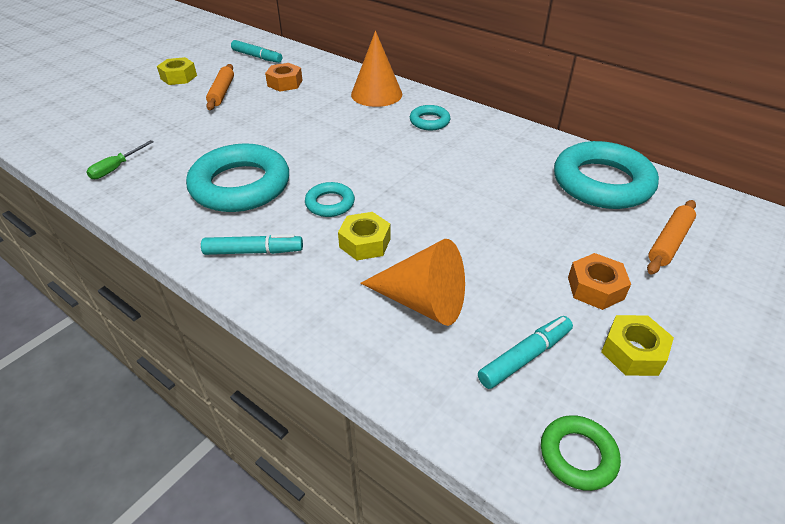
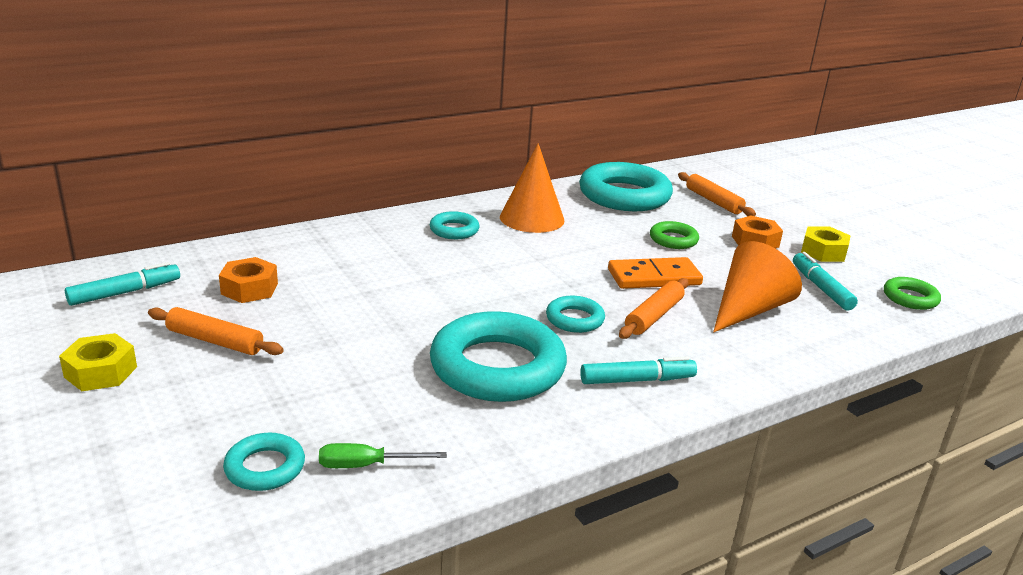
camera: 70 degrees left, 15 degrees down
(108, 141) = (265, 467): none -> turquoise ring
(116, 168) = (366, 465): green screwdriver -> green screwdriver turned 120 degrees clockwise
(253, 251) = (637, 380): turquoise marker -> turquoise marker turned 60 degrees clockwise
(365, 243) = (654, 316): yellow nut -> orange rolling pin
(376, 94) = (357, 240): orange cone -> orange cone (532, 218)
(439, 231) = (654, 277): none -> orange domino
(533, 229) = (673, 240): none -> green ring

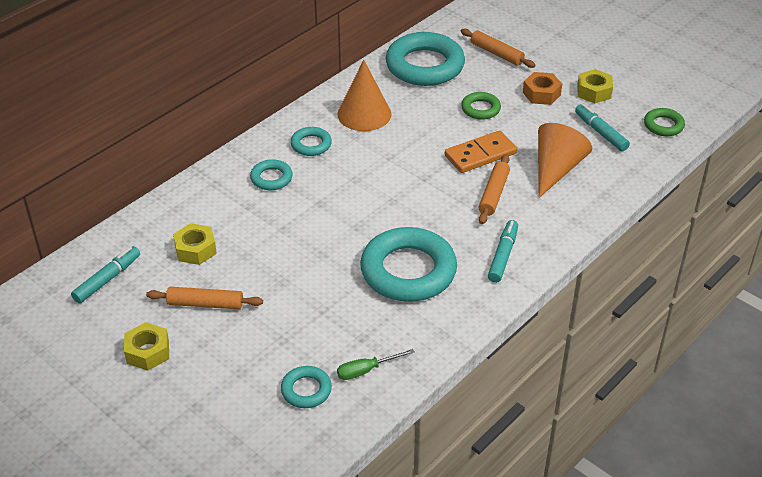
camera: 15 degrees left, 15 degrees up
(249, 289) = (195, 249): orange nut -> yellow nut
(574, 319) = (441, 213): turquoise ring -> turquoise ring (271, 178)
(637, 380) = (503, 256): turquoise marker -> turquoise marker turned 45 degrees counterclockwise

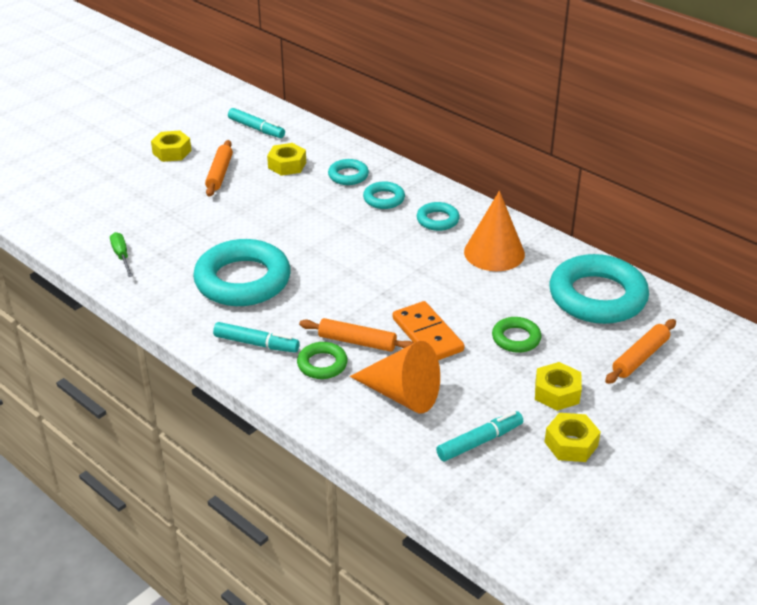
camera: 90 degrees right, 5 degrees down
(306, 390) = (109, 226): turquoise ring -> turquoise ring (348, 175)
(541, 94) = (557, 393): orange nut -> yellow nut
(663, 125) = (502, 509): green ring -> green ring (322, 364)

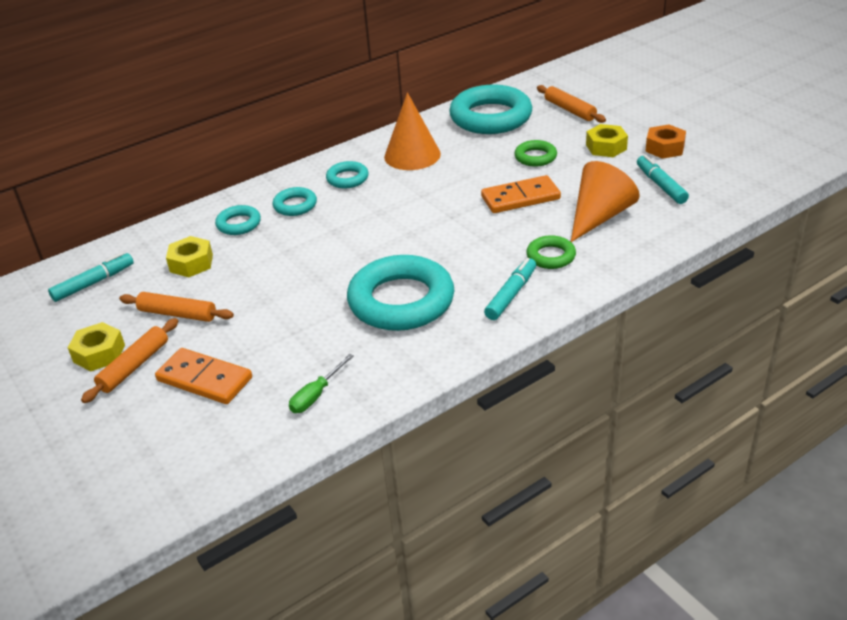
camera: 75 degrees left, 0 degrees up
(122, 256) = (316, 395): green screwdriver -> green screwdriver turned 45 degrees counterclockwise
(142, 202) = (204, 379): none -> orange domino
(357, 342) = (522, 235): orange rolling pin -> orange rolling pin (134, 366)
(571, 444) = (664, 148): yellow nut -> orange nut

